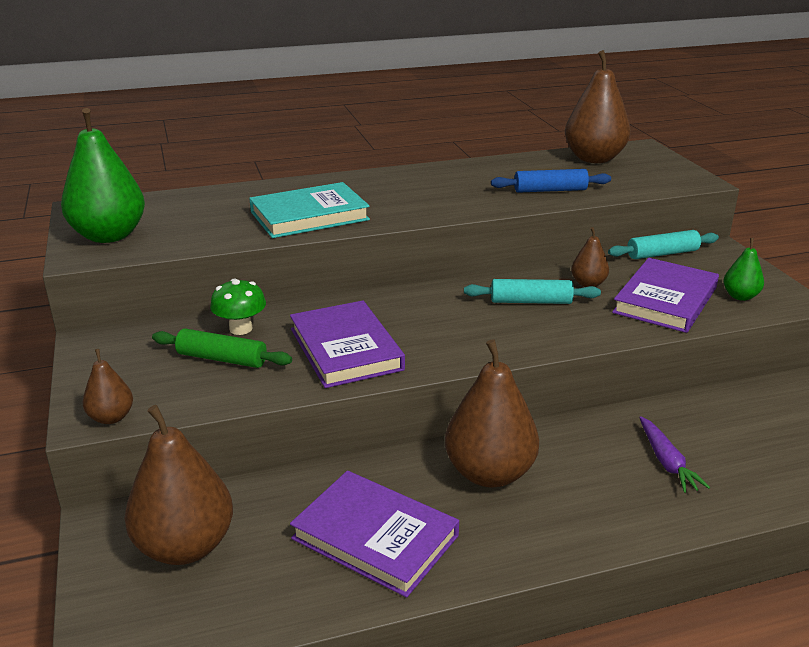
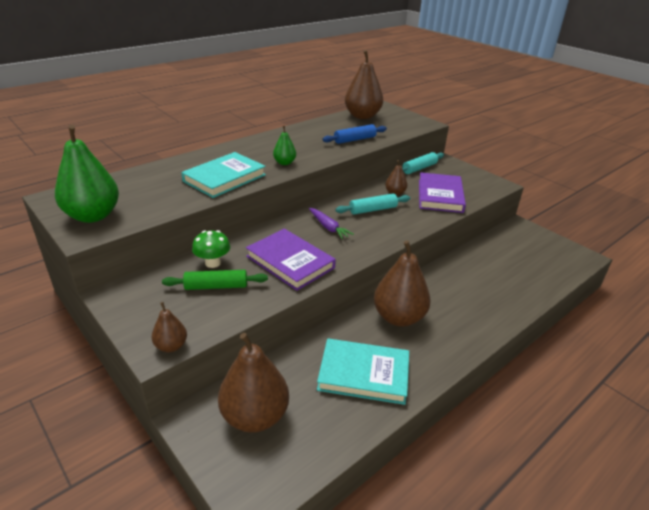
camera: 25 degrees left, 5 degrees up
(375, 537) = (363, 374): purple book -> turquoise book
(666, 462) = (480, 287): purple carrot -> purple carrot (328, 227)
(740, 296) = (473, 187): green pear -> green pear (284, 163)

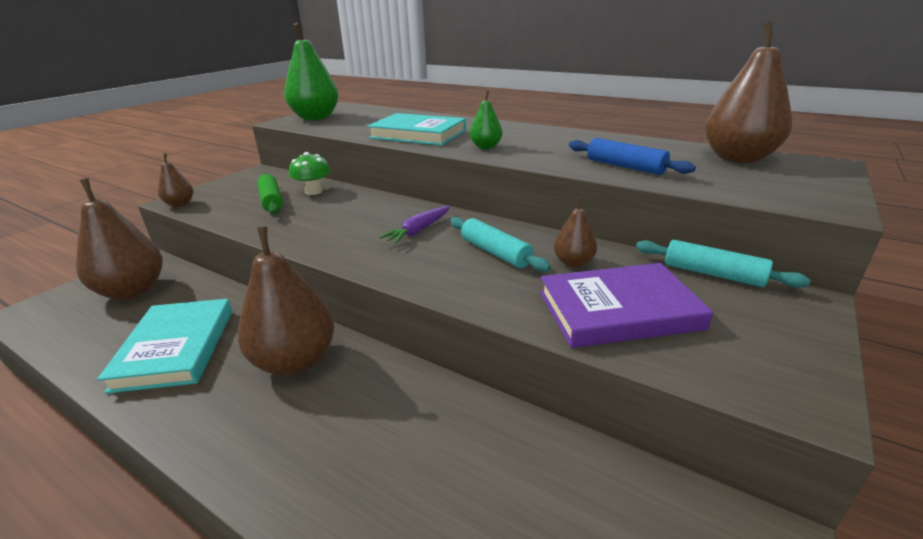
camera: 75 degrees right, 5 degrees down
(290, 262) = (324, 224): purple book -> none

